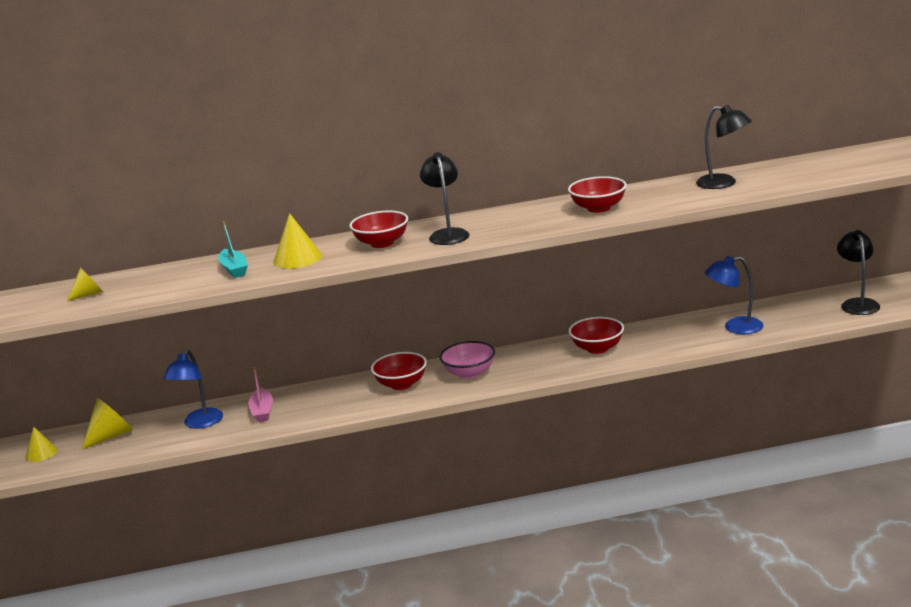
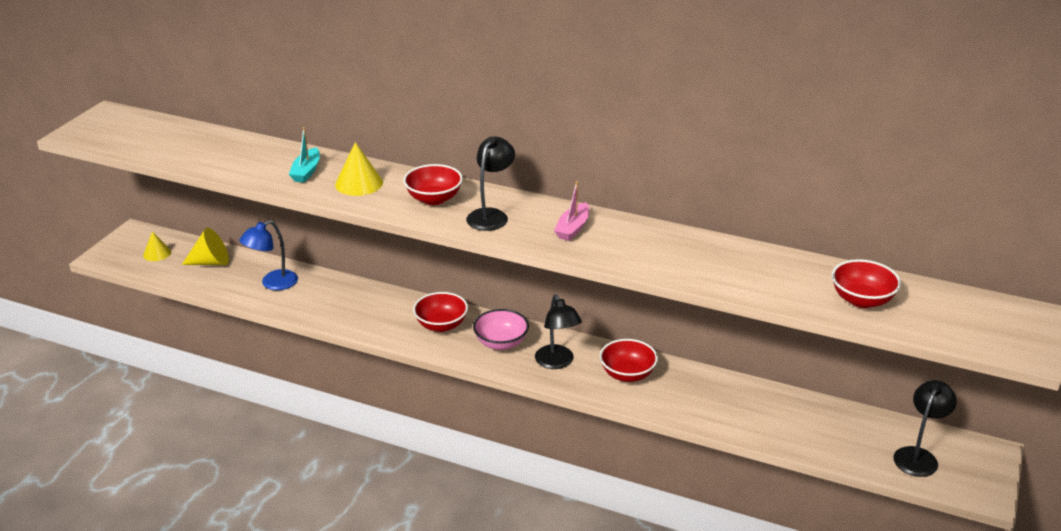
camera: 30 degrees right, 10 degrees up
(89, 294) = (194, 146): yellow cone -> none
(262, 411) = (322, 296): pink boat -> pink boat (573, 228)
(598, 208) = (642, 249): red bowl -> red bowl (862, 300)
(724, 183) = (788, 276): black lamp -> black lamp (557, 362)
(735, 327) = (770, 418): blue lamp -> none

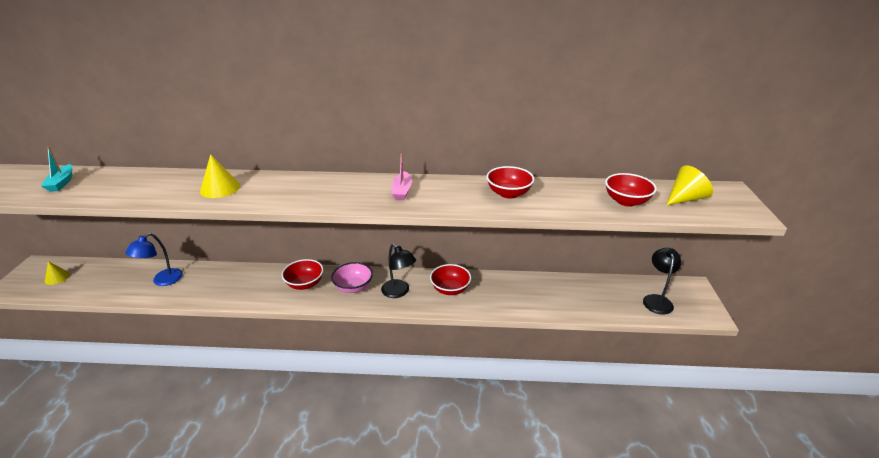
camera: 20 degrees left, 0 degrees up
(211, 262) = (106, 275): yellow cone -> yellow cone (685, 198)
(306, 171) = (172, 187): turquoise boat -> turquoise boat (62, 183)
(434, 199) = (286, 189): red bowl -> red bowl (508, 193)
(491, 215) = (336, 193): black lamp -> none

